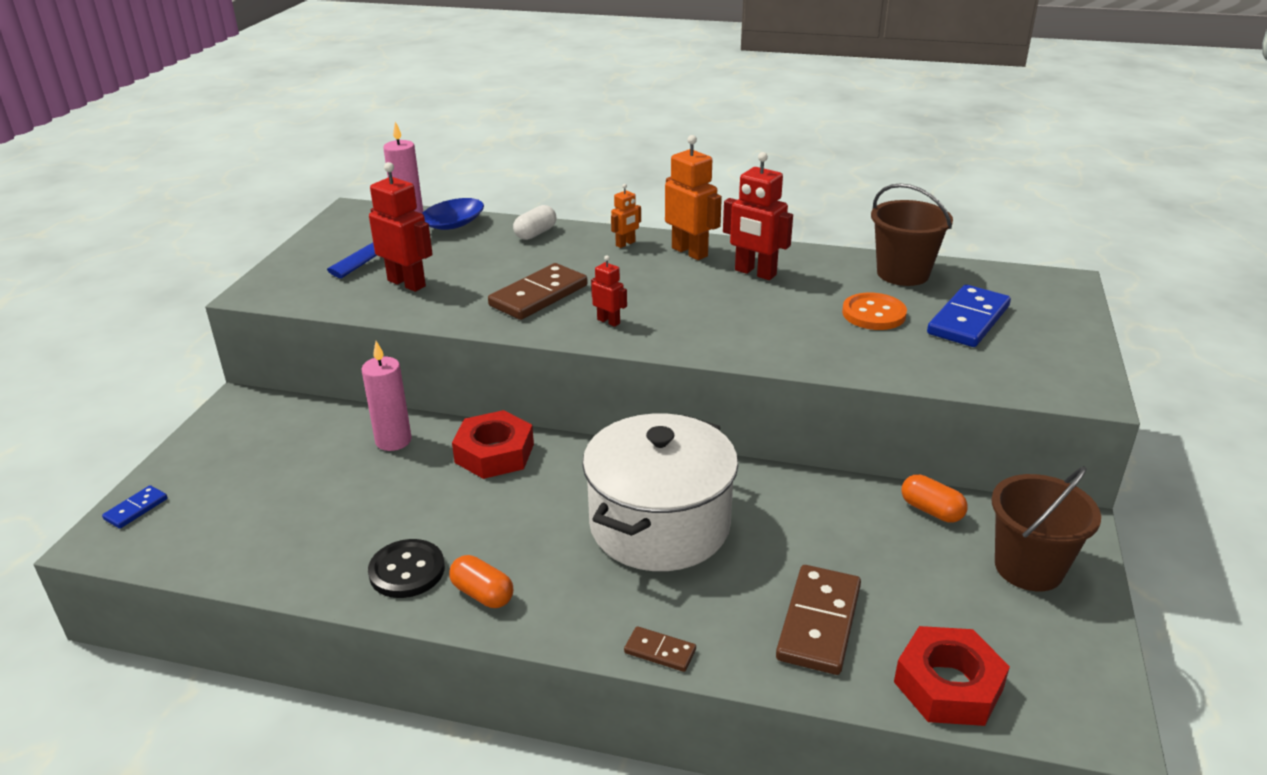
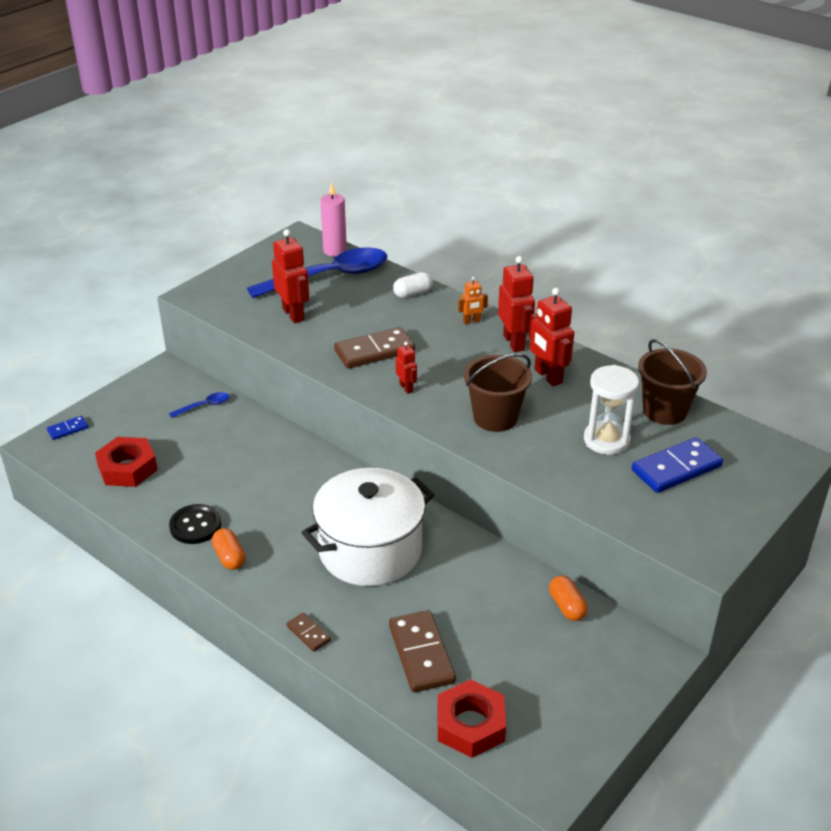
camera: 25 degrees right, 5 degrees up
(322, 429) = (204, 406): none -> blue spoon
(393, 441) = (242, 430): pink candle -> none
(494, 453) = (300, 460): red nut -> red nut (127, 468)
(690, 252) = (514, 342): orange robot -> red robot
(819, 623) = (421, 654): brown domino -> brown domino turned 60 degrees counterclockwise
(873, 314) = (606, 440): orange button -> white hourglass
(1028, 568) = (599, 672): brown bucket -> brown bucket (495, 417)

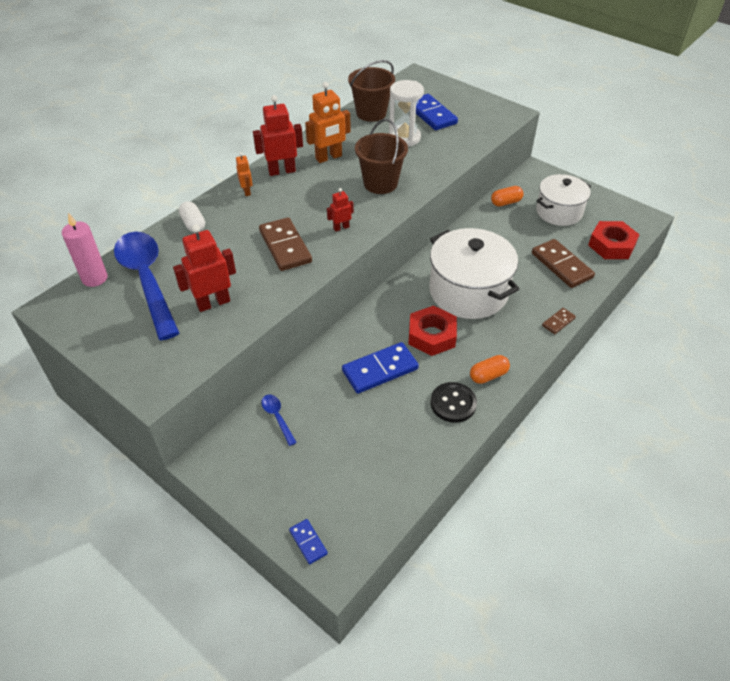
camera: 90 degrees left, 10 degrees up
(127, 468) = (375, 470): red nut -> red nut (432, 335)
(252, 472) = (380, 370): none -> blue domino
(421, 654) = (561, 265): brown domino -> brown domino turned 75 degrees clockwise
(548, 376) = (329, 157): red robot -> orange robot
(550, 669) = (559, 212): none -> white pot

